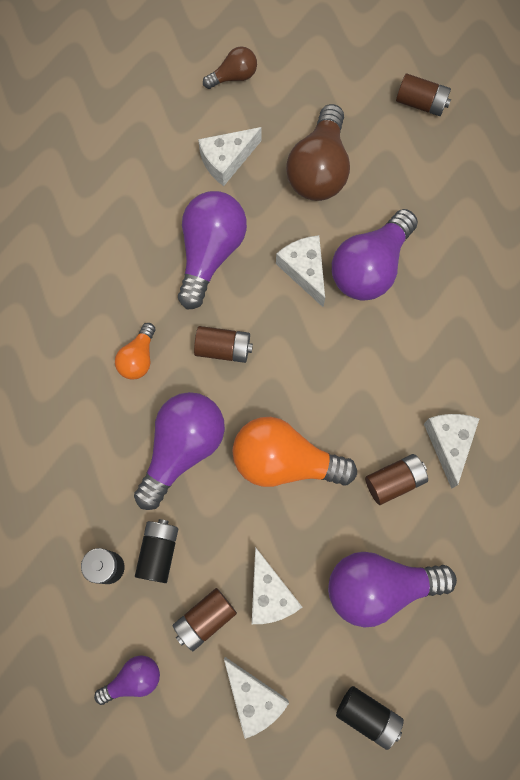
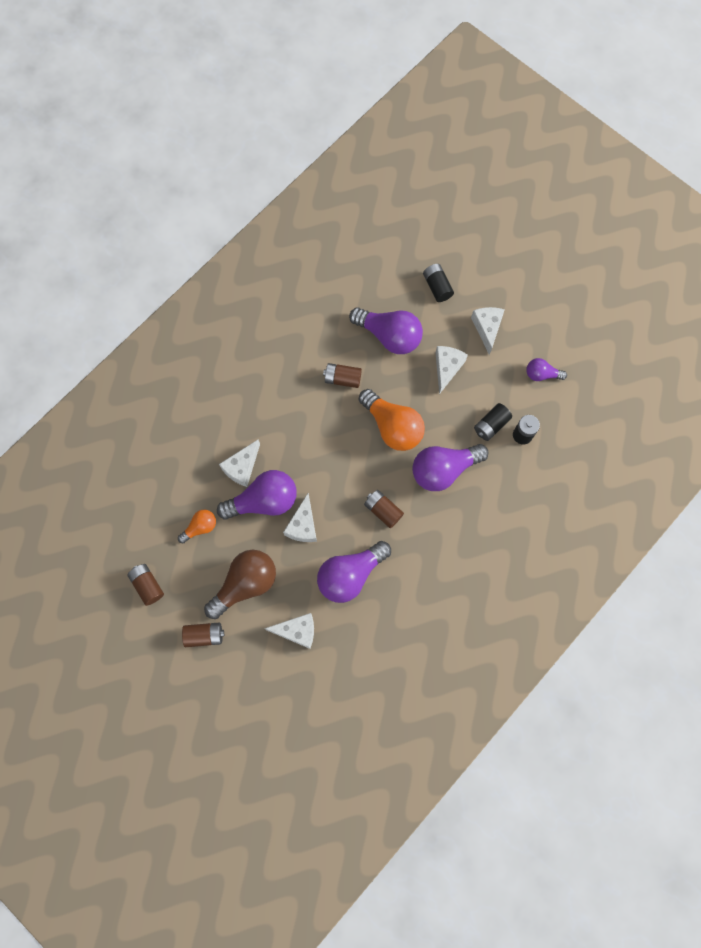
camera: 145 degrees left, 0 degrees up
(138, 358) = (435, 538): orange light bulb -> orange light bulb (200, 527)
(205, 619) = (487, 378): brown battery -> brown battery (204, 635)
(233, 76) = (249, 690): brown light bulb -> none
(449, 443) = (299, 378): white cheese -> white cheese (242, 467)

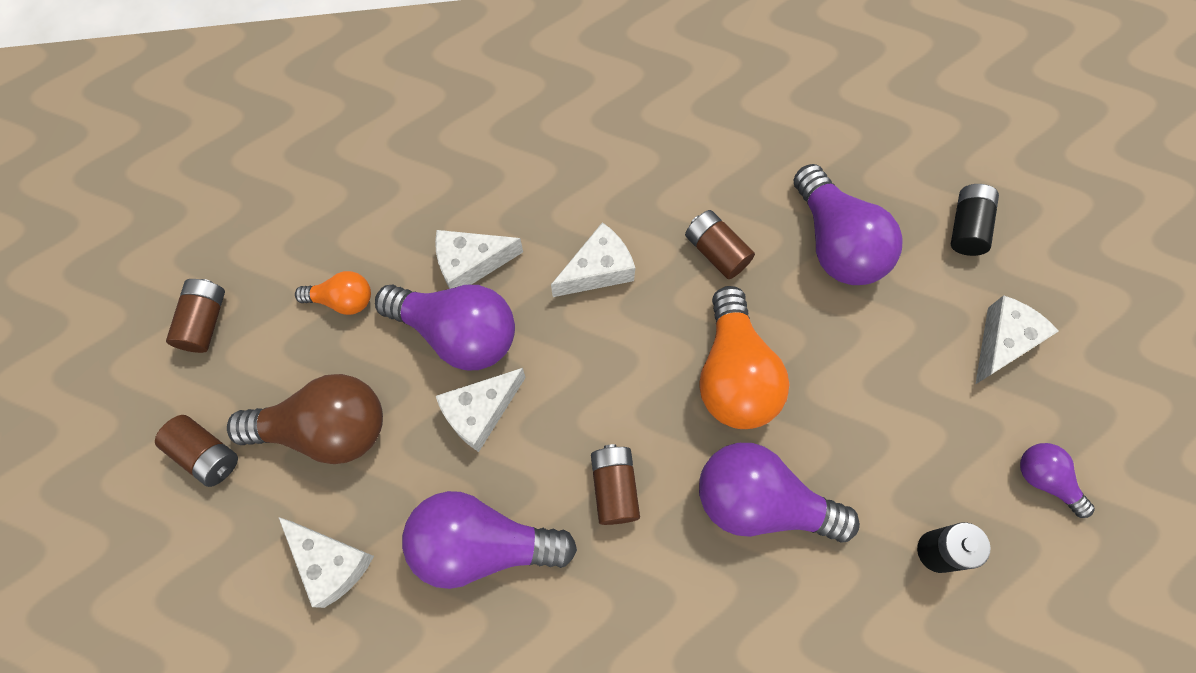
camera: 40 degrees right, 5 degrees down
(447, 368) = (889, 353): white cheese -> white cheese (598, 270)
(491, 425) = (894, 494): black battery -> none

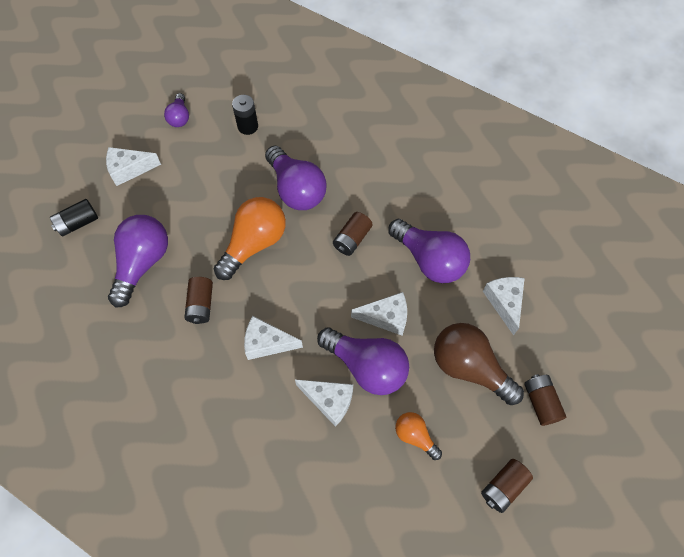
camera: 140 degrees left, 5 degrees down
(457, 333) = (366, 366): purple light bulb -> purple light bulb turned 150 degrees clockwise

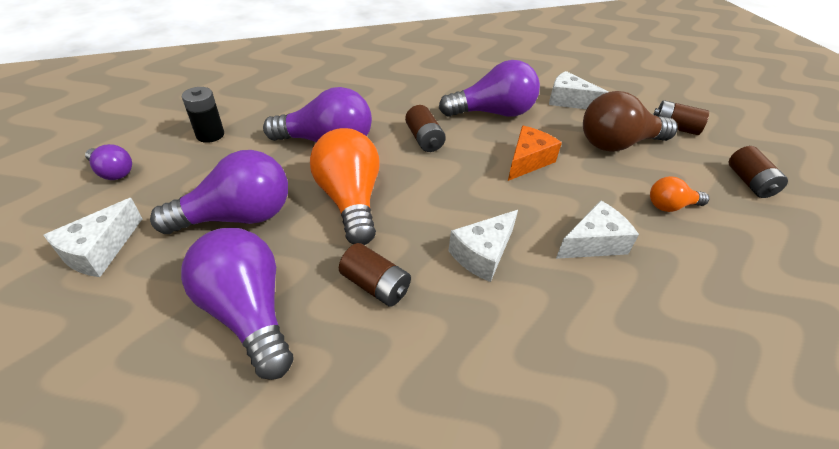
camera: 55 degrees left, 20 degrees down
(78, 223) = (83, 355): black battery -> none
(366, 366) = (571, 198): purple light bulb -> purple light bulb (237, 217)
(386, 317) = (527, 161): white cheese -> orange cheese

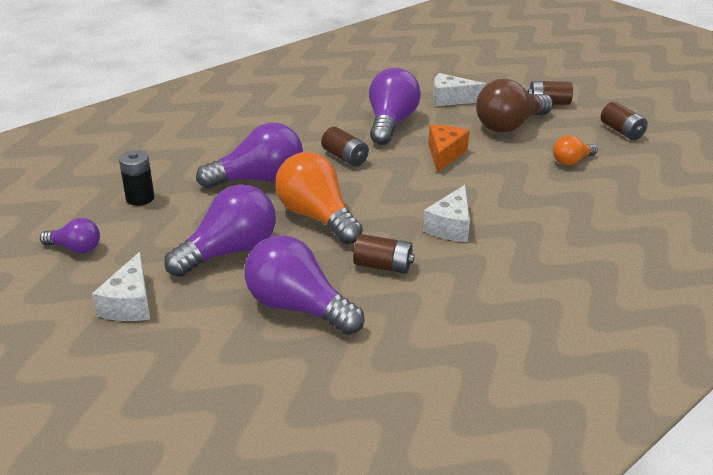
camera: 20 degrees left, 10 degrees down
(493, 113) = (390, 123): purple light bulb -> purple light bulb turned 45 degrees counterclockwise
(593, 243) = (528, 199): white cheese -> none

